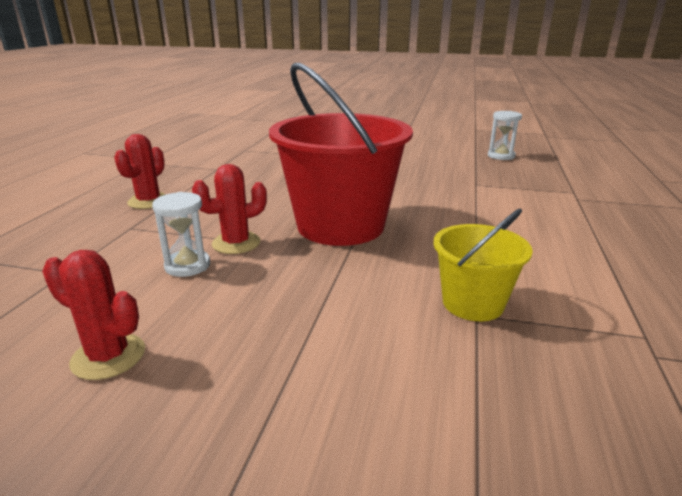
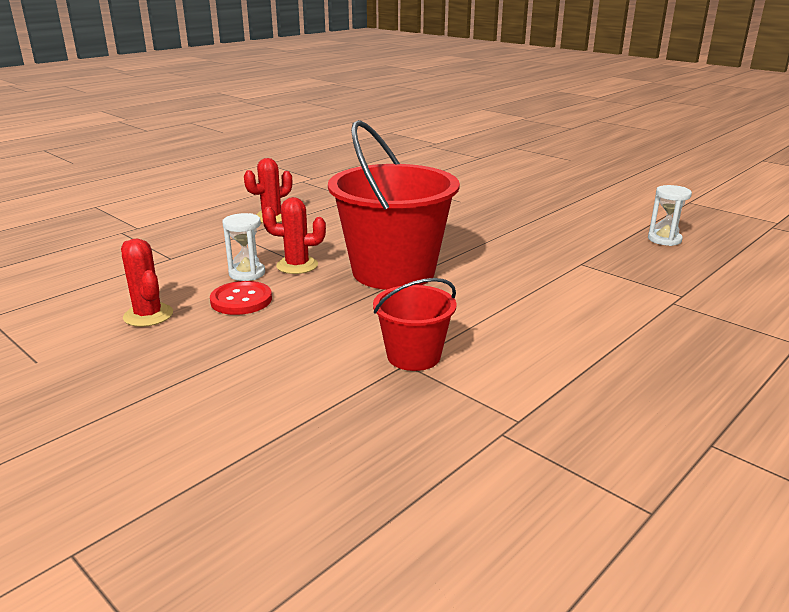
camera: 30 degrees right, 0 degrees up
(216, 298) = (241, 300): none -> red button
(473, 303) = (413, 356): yellow bucket -> red bucket

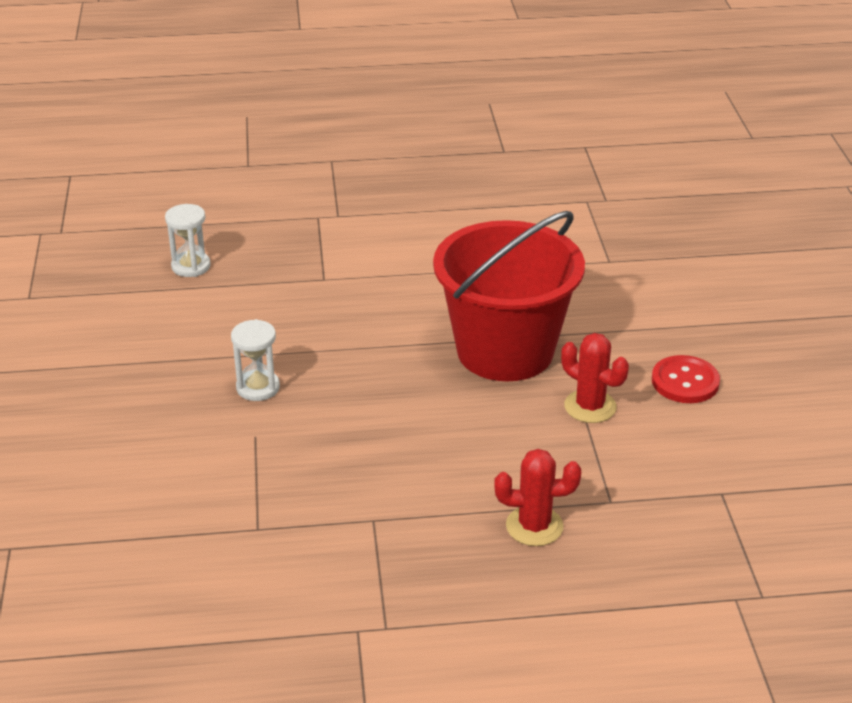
camera: 140 degrees left, 10 degrees up
(148, 315) = (784, 402): red cactus -> none
(247, 273) = (652, 419): white hourglass -> white hourglass (258, 388)
(413, 356) = (597, 263): red bucket -> none

